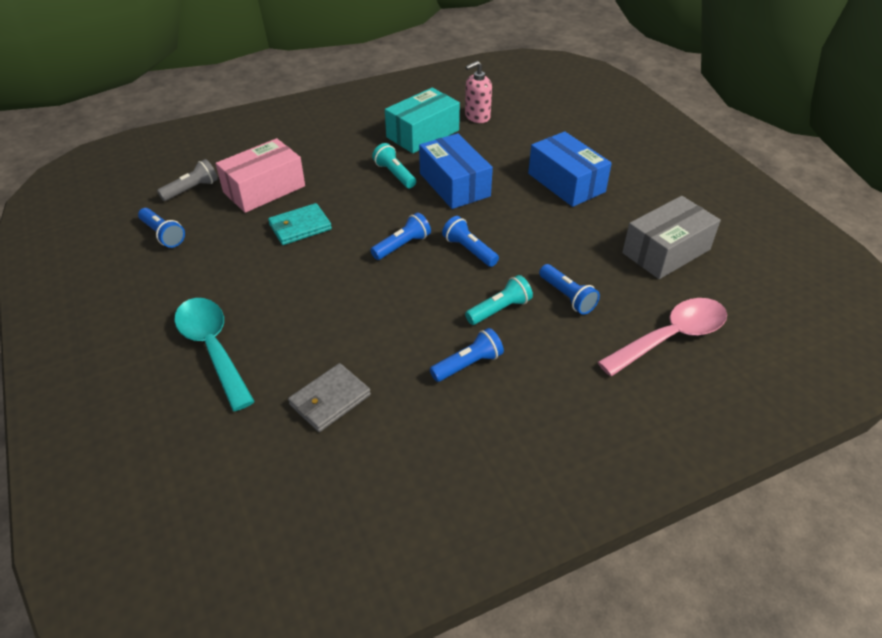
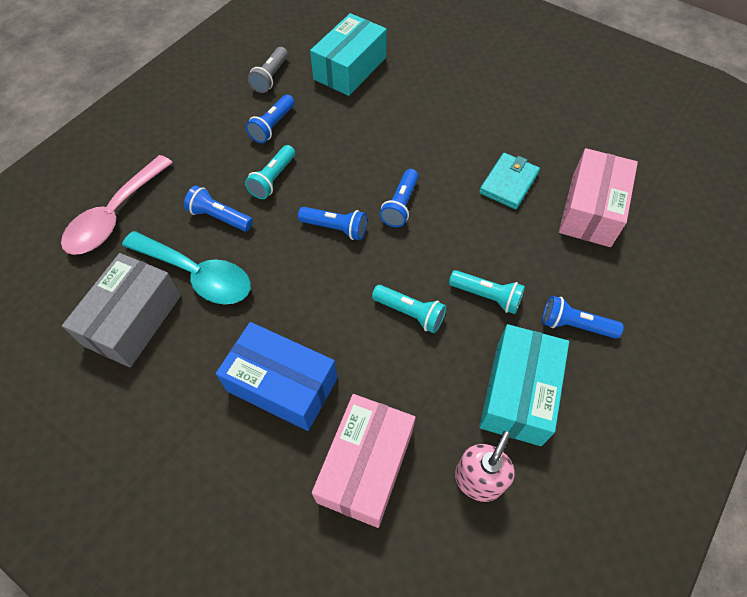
camera: 150 degrees right, 15 degrees up
(163, 234) = (607, 124): blue flashlight -> blue flashlight (575, 325)
(192, 189) = (652, 178): grey flashlight -> grey flashlight (271, 77)
(213, 348) = (457, 65): turquoise spoon -> turquoise spoon (197, 274)
(330, 400) = (350, 68): grey wallet -> turquoise box
(454, 185) = (410, 313): blue box -> turquoise flashlight
(535, 139) = (365, 466): none -> pink box

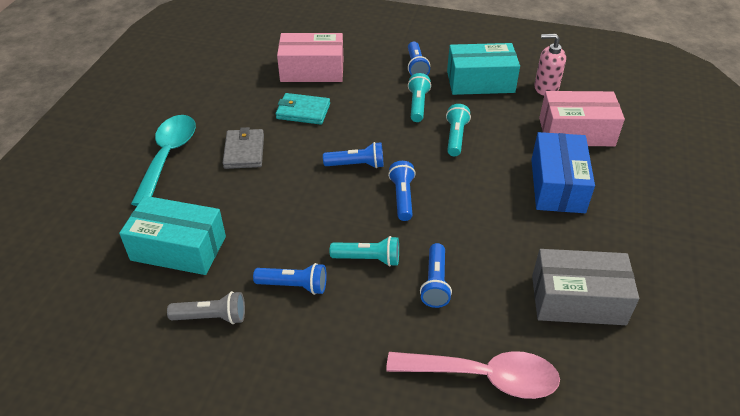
camera: 110 degrees left, 15 degrees down
(197, 274) = (505, 273): turquoise spoon -> turquoise spoon (168, 156)
(457, 125) = (244, 151): none -> grey wallet

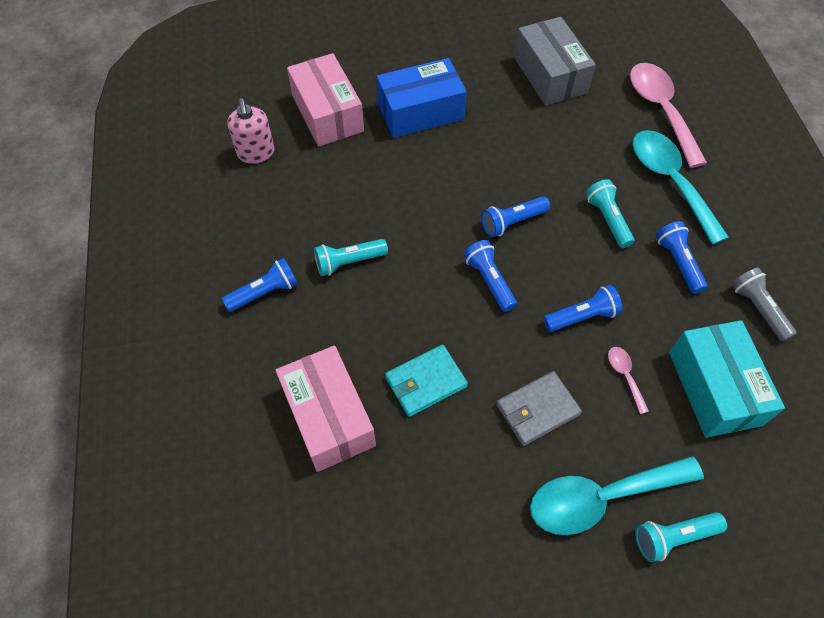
camera: 115 degrees left, 15 degrees up
(229, 203) = (625, 376): none -> pink spoon
(303, 111) = (425, 382): turquoise wallet -> turquoise wallet turned 75 degrees clockwise
(383, 330) = (670, 182): none -> turquoise spoon
(435, 283) = (598, 163): blue flashlight -> blue flashlight (582, 316)
(455, 137) = (391, 208): turquoise flashlight -> turquoise flashlight (673, 537)
(480, 82) = (270, 215): turquoise box -> none

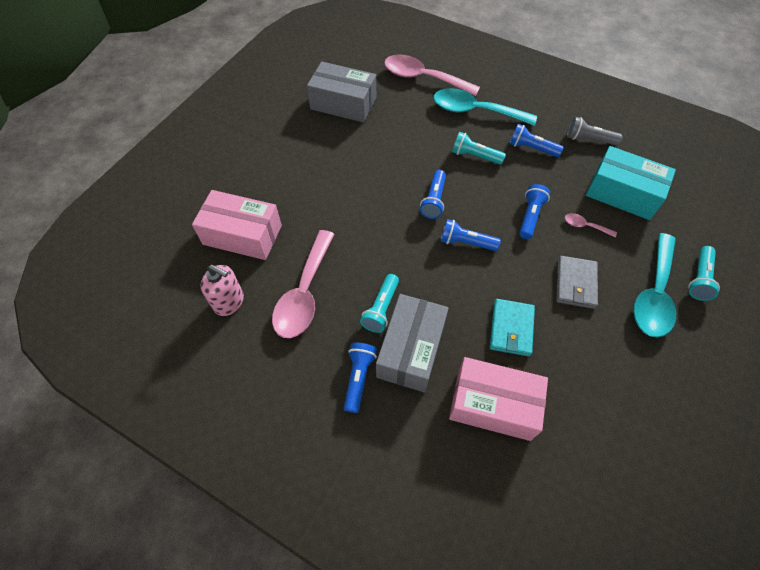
camera: 50 degrees left, 0 degrees up
(312, 196) = (304, 293): none -> pink spoon
(327, 313) = (411, 350): none -> grey box
(420, 112) = (300, 184): blue box -> none

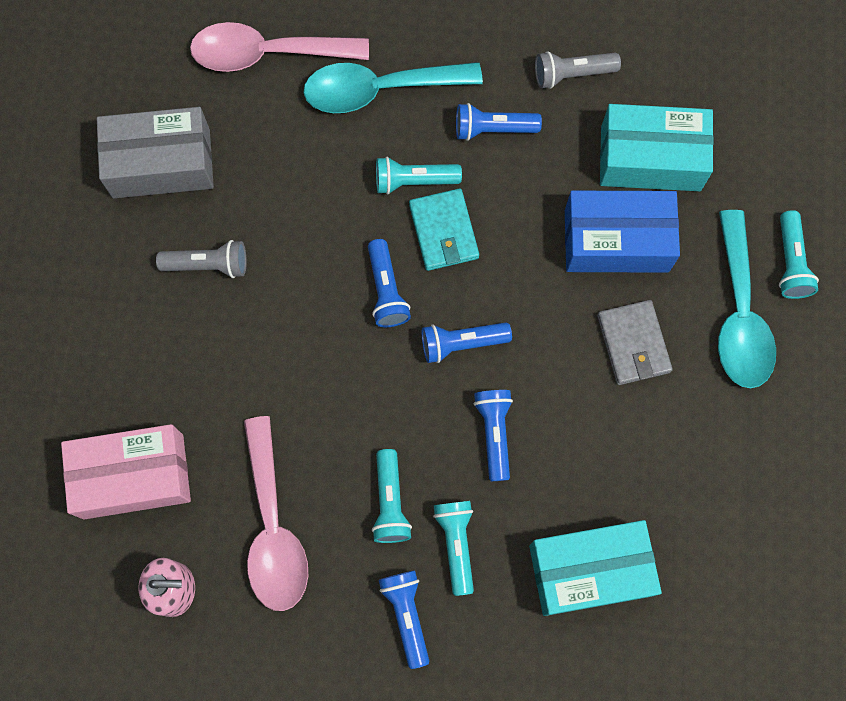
camera: 25 degrees left, 15 degrees up
(342, 153) = (208, 264): none -> grey flashlight
(411, 350) = (456, 544): grey box -> turquoise flashlight
(493, 404) = (589, 570): pink box -> turquoise box
(511, 329) = (573, 452): turquoise wallet -> turquoise wallet (443, 232)
(530, 216) = (534, 257): blue flashlight -> blue flashlight (494, 433)
(585, 226) = (616, 240): pink spoon -> blue box

